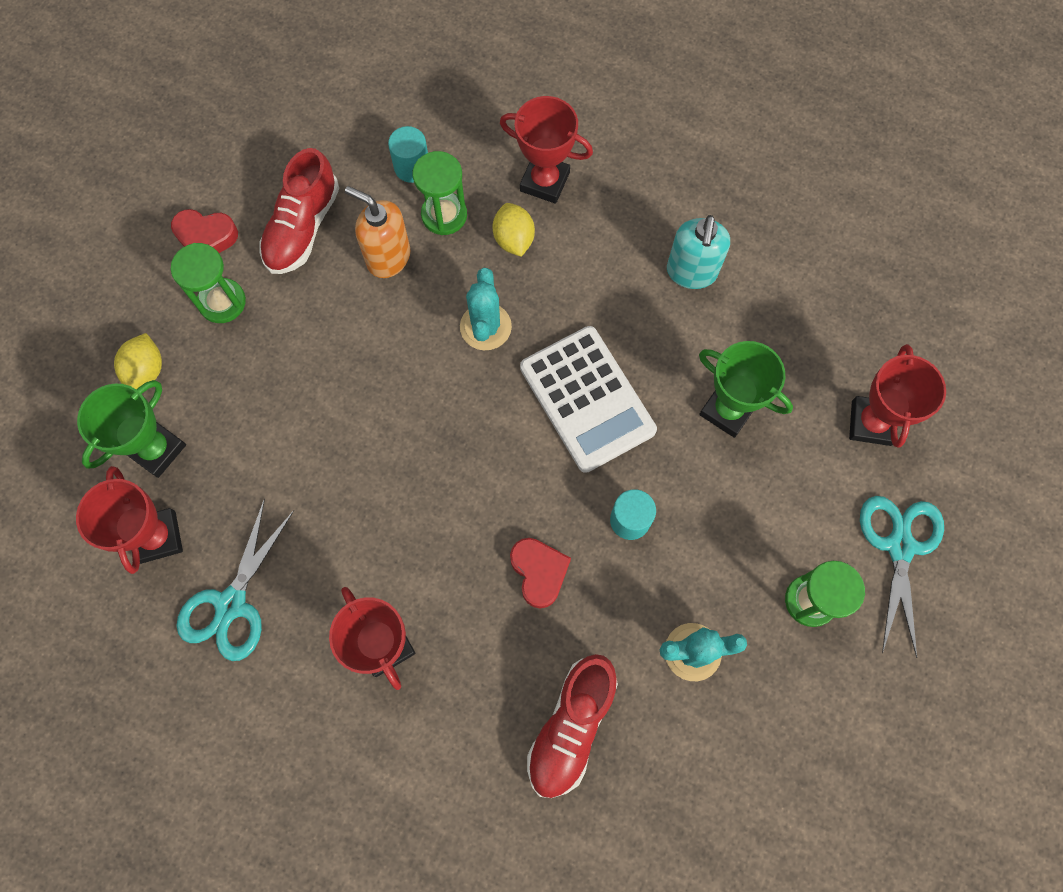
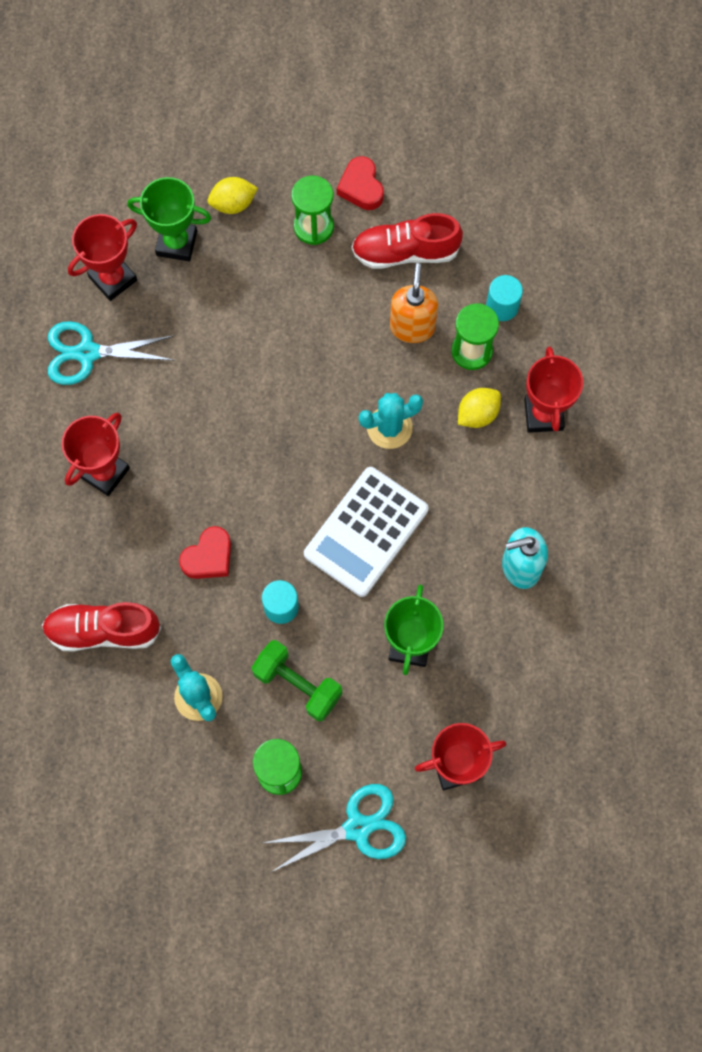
camera: 65 degrees right, 0 degrees up
(722, 540) = (297, 684): none -> green dumbbell

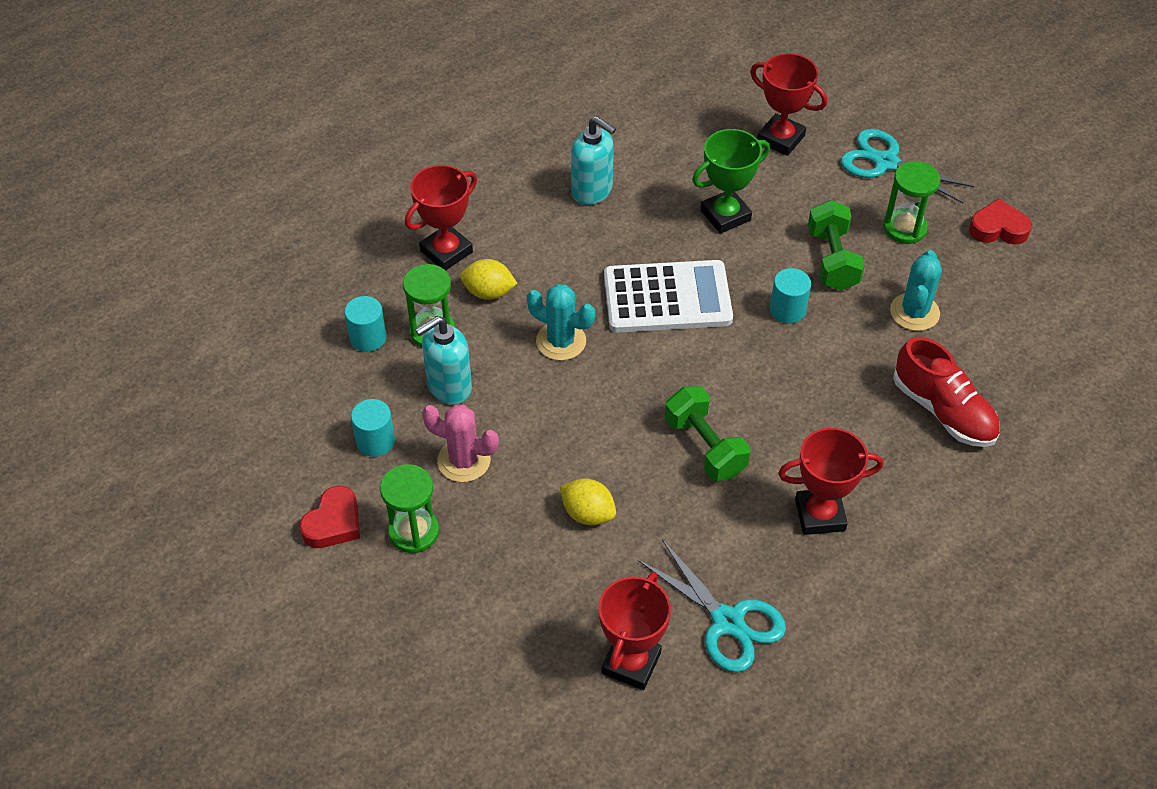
camera: 130 degrees left, 20 degrees down
(113, 279) = (631, 663): red trophy -> red trophy turned 75 degrees counterclockwise
(176, 243) = (539, 636): green trophy -> none
(208, 557) = (804, 385): red heart -> red heart (998, 228)
(219, 447) = (705, 447): none -> green dumbbell
(233, 204) = (449, 619): yellow lemon -> yellow lemon (588, 513)
(342, 293) = (464, 461): none -> pink cactus
(405, 252) = (375, 441): red shoe -> turquoise cylinder
(412, 327) = (449, 387): orange soap dispenser -> turquoise soap dispenser

